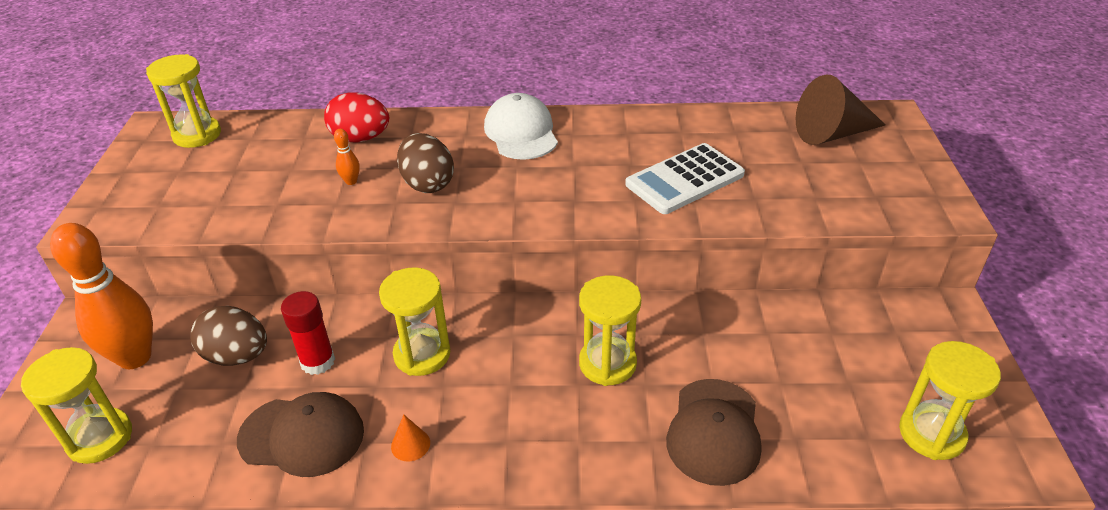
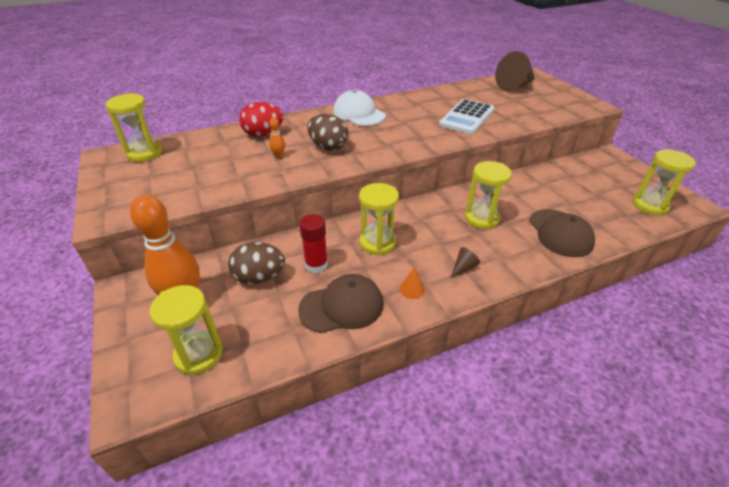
camera: 25 degrees left, 0 degrees up
(510, 436) = (463, 267): none -> brown cone

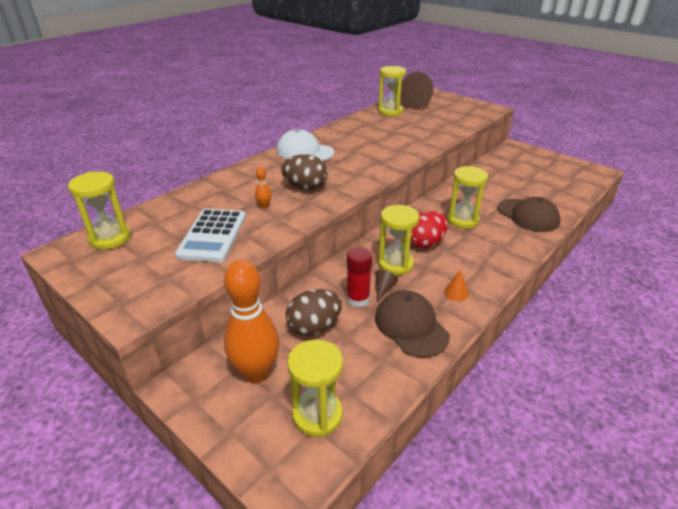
camera: 25 degrees left, 5 degrees down
(263, 134) = (227, 190): red egg -> red egg (425, 244)
(342, 306) = (411, 326): brown cap -> brown cap turned 75 degrees counterclockwise
(463, 267) = (480, 262): brown cone -> brown cone (383, 289)
(467, 117) = (403, 136): white calculator -> white calculator (212, 235)
(650, 205) = (570, 178): yellow hourglass -> yellow hourglass (390, 111)

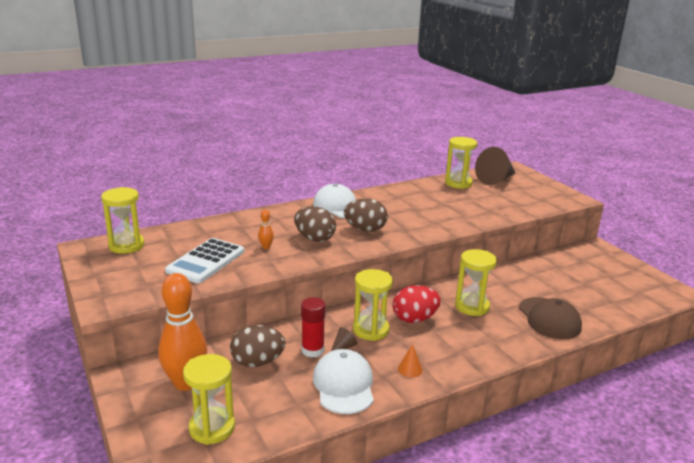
camera: 20 degrees right, 10 degrees down
(345, 169) = (365, 229): none -> brown egg
(411, 326) = (344, 385): brown cap -> white cap

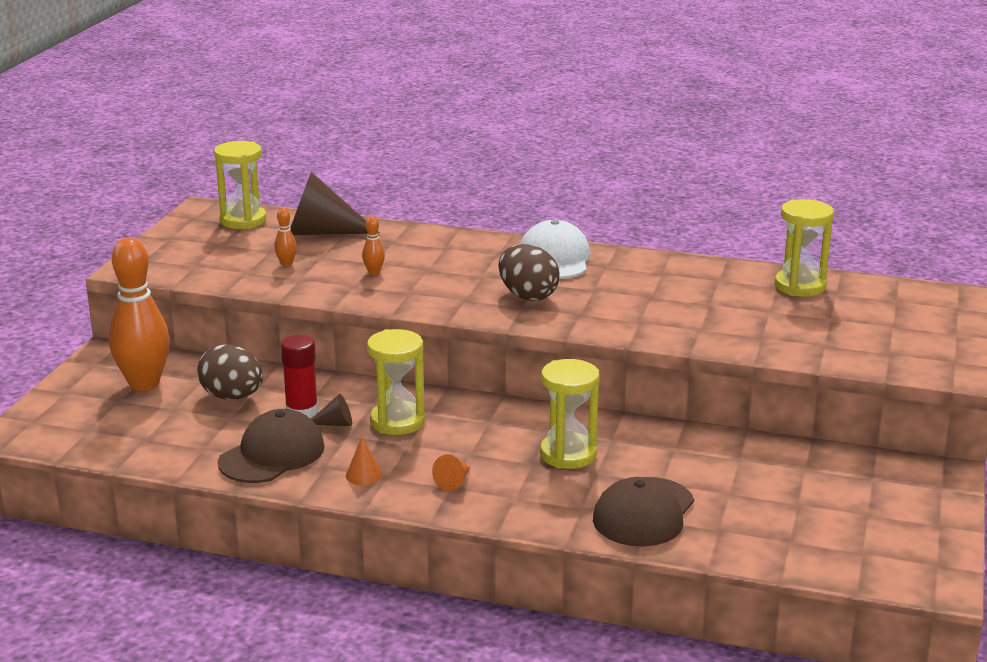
camera: 45 degrees right, 0 degrees up
(206, 261) = (286, 264): white calculator -> orange bowling pin
(212, 428) = (104, 428): yellow hourglass -> none
(314, 239) = (445, 283): brown egg -> none
(344, 385) = (272, 454): white cap -> brown cap
(414, 319) = (469, 434): red egg -> none
(454, 348) = (454, 482): none -> orange cone
(496, 180) = (880, 302): brown cone -> brown cone (321, 232)

